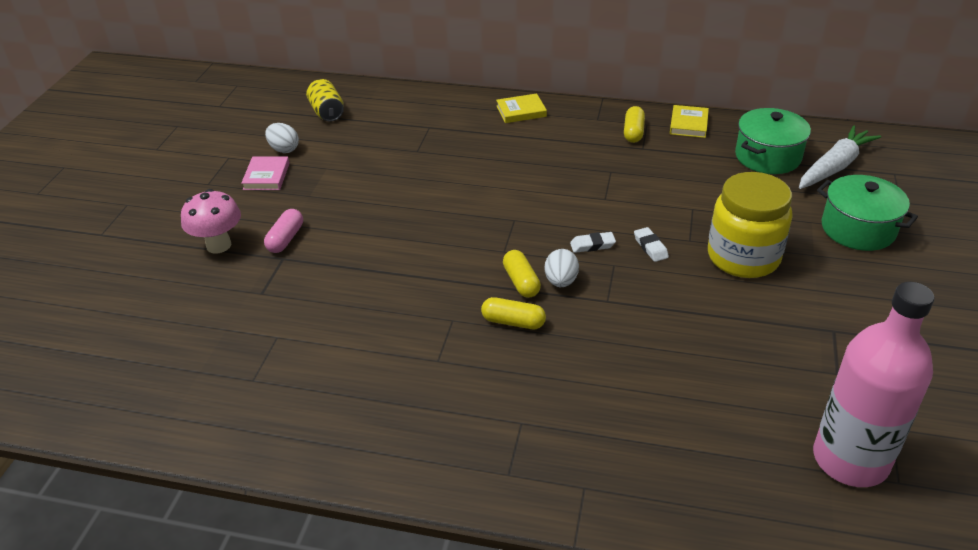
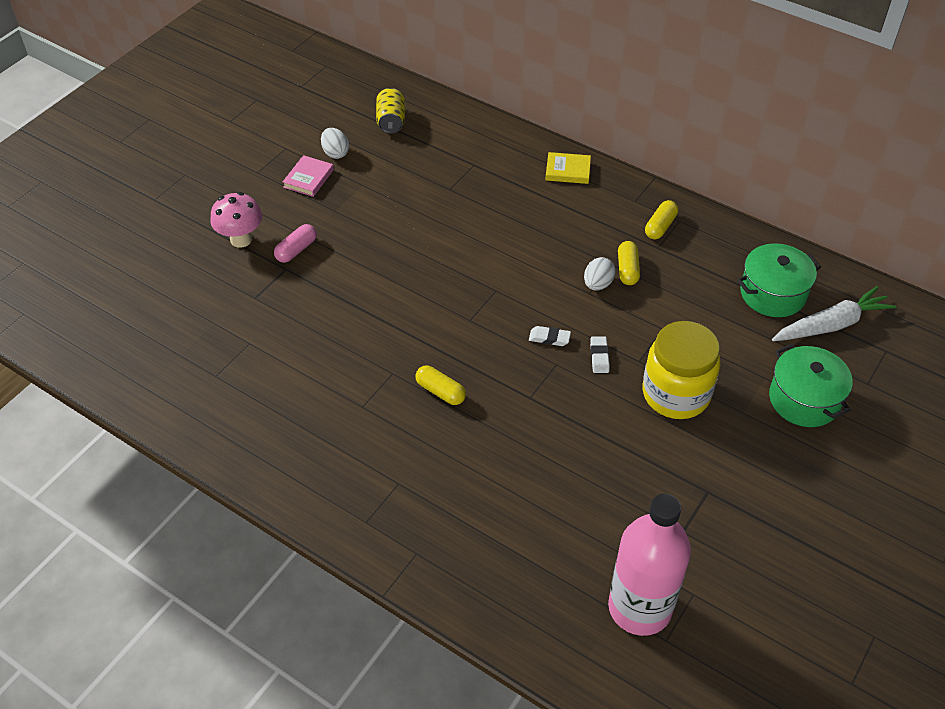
camera: 20 degrees right, 10 degrees up
(521, 282) = (468, 355): yellow capsule -> yellow capsule (627, 269)
(561, 281) = (501, 365): white egg -> white egg (597, 284)
(688, 124) = (720, 233): yellow book -> none

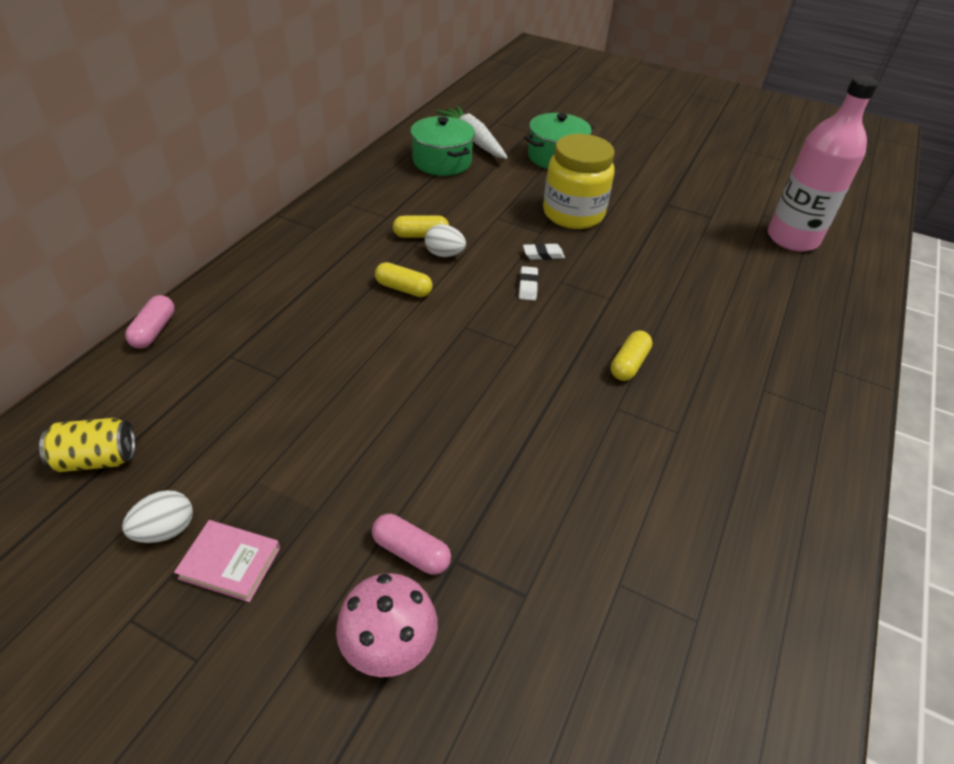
camera: 100 degrees left, 5 degrees down
(502, 127) = (154, 331): none -> pink capsule
(568, 170) = (256, 274): yellow book -> none
(660, 226) = (356, 214): yellow capsule -> yellow capsule (403, 289)

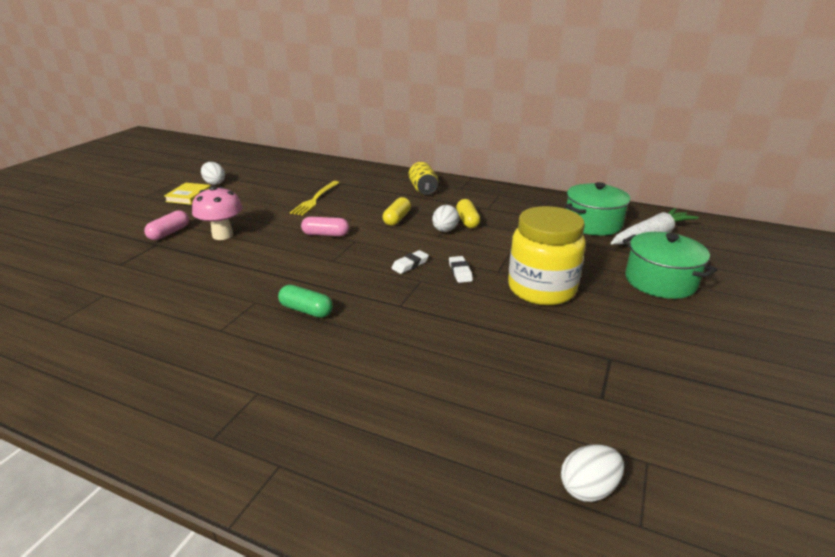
camera: 90 degrees right, 15 degrees down
(97, 459) = (262, 167): yellow can -> yellow can (423, 189)
(154, 331) = (349, 164): pink capsule -> pink capsule (326, 234)
(230, 563) = (189, 196): pink book -> yellow book
(309, 369) = (315, 199): none -> yellow fork
(389, 649) = (117, 231): pink mushroom -> pink mushroom (222, 235)
(528, 286) = (410, 265): white eraser -> white eraser turned 45 degrees counterclockwise
(629, 364) = (306, 310): yellow capsule -> green capsule
(792, 239) = (588, 488): pink bottle -> white egg

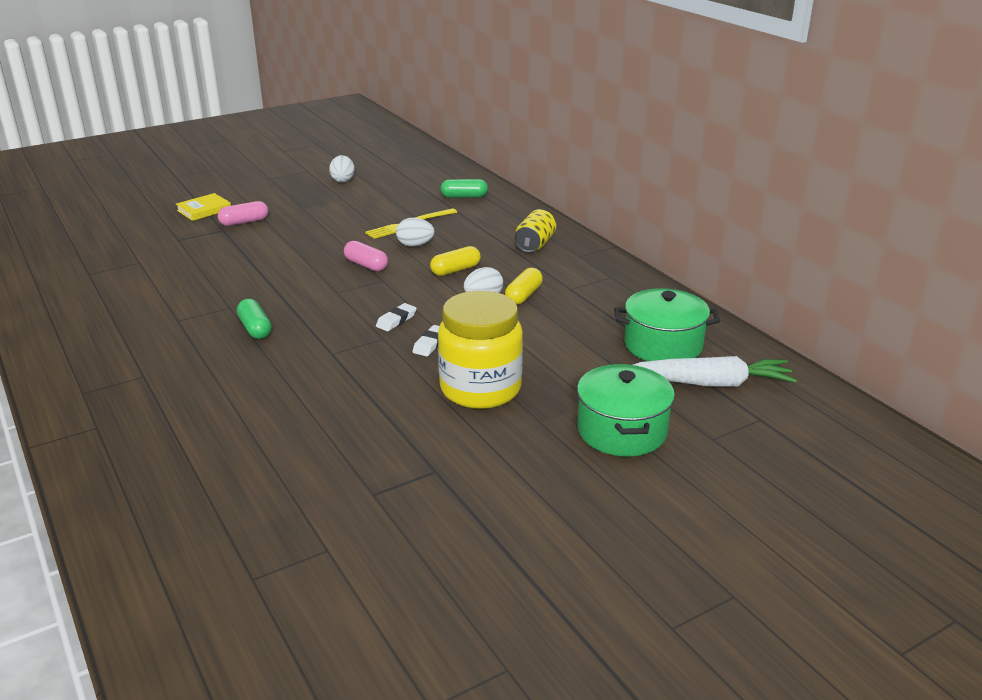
camera: 35 degrees right, 0 degrees up
(189, 196) = (304, 188): yellow book -> yellow book (204, 210)
(222, 235) = (281, 237): pink mushroom -> none
(327, 172) = (464, 197): none -> green capsule
(410, 265) = (396, 320): white eraser -> white eraser turned 45 degrees counterclockwise
(588, 488) = (256, 541): white egg -> white egg (415, 245)

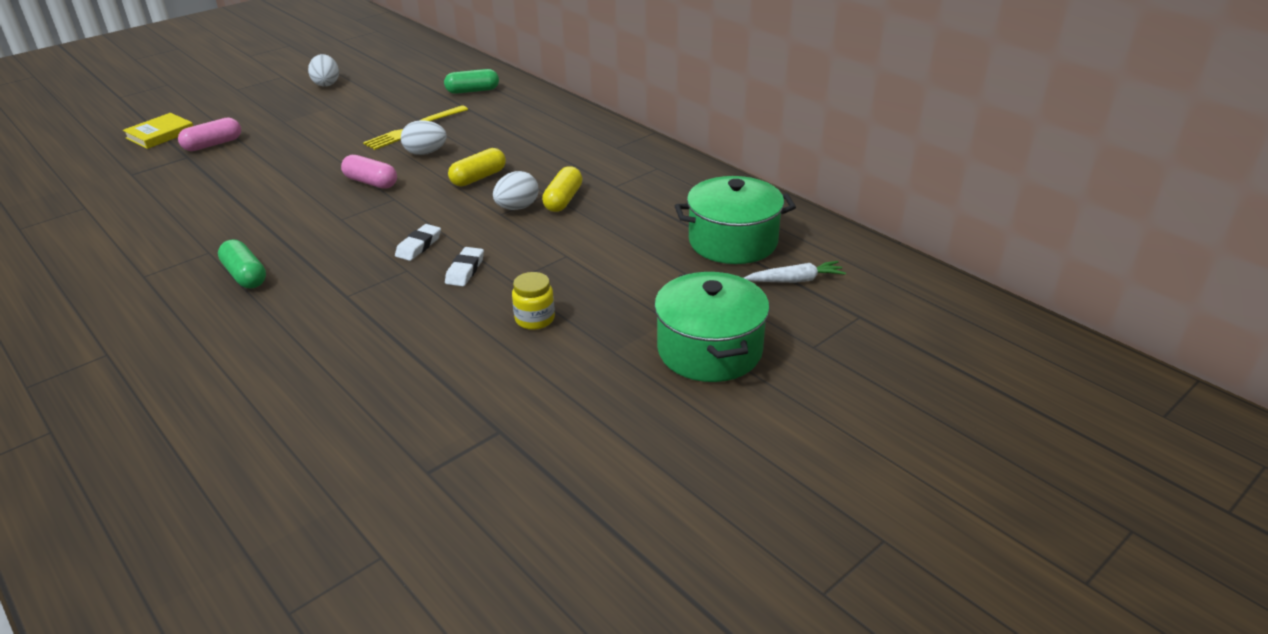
camera: 10 degrees left, 5 degrees up
(480, 389) = (535, 319): yellow jar -> yellow jar, size x0.41
(534, 245) = (564, 139): yellow can -> none
(710, 383) = (795, 280): white carrot -> white carrot, size x0.53

